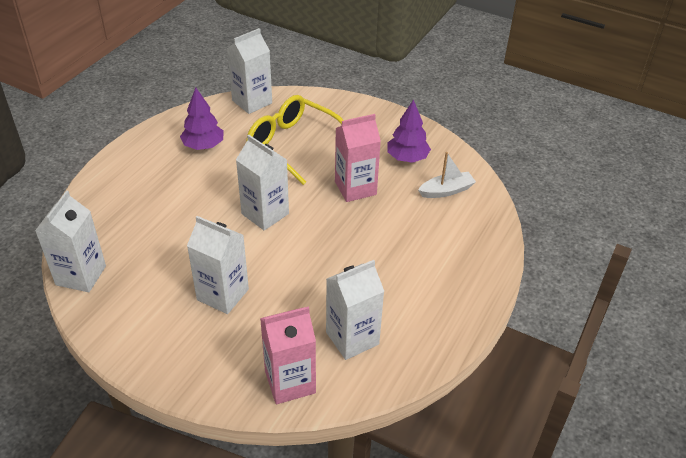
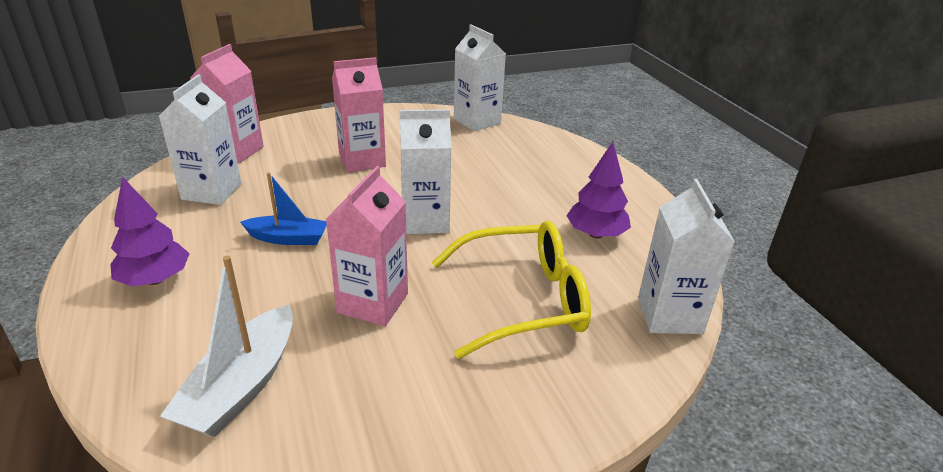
camera: 130 degrees right, 10 degrees down
(222, 294) = (362, 160): white carton -> pink carton
(349, 256) = (288, 238): none -> blue boat
(407, 158) = (358, 395): purple tree -> purple tree (155, 279)
(446, 191) = (242, 386): white boat -> white boat, size x1.51

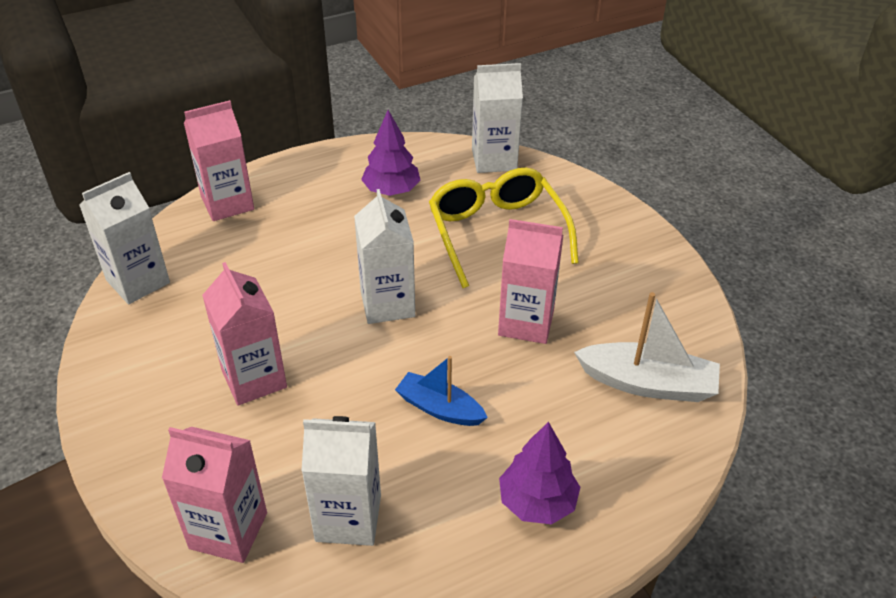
camera: 95 degrees left, 10 degrees up
(288, 238) = (439, 408): blue boat -> blue boat turned 60 degrees counterclockwise
(569, 152) = (227, 203): none -> pink carton

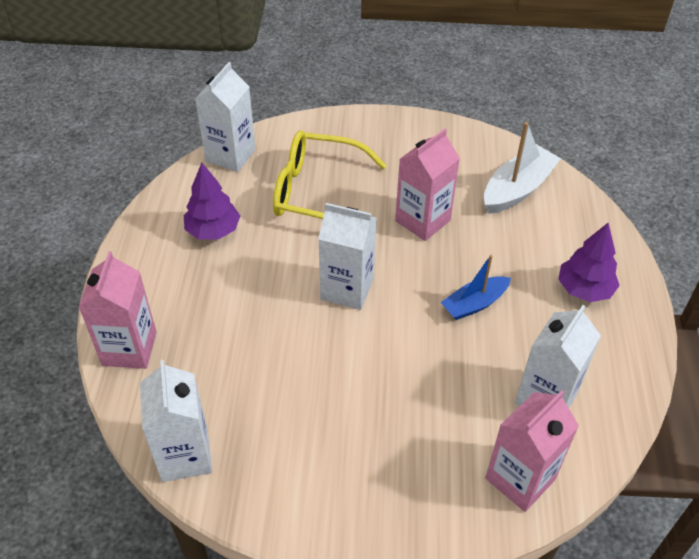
camera: 60 degrees left, 5 degrees up
(254, 379) = (372, 407): pink carton -> none

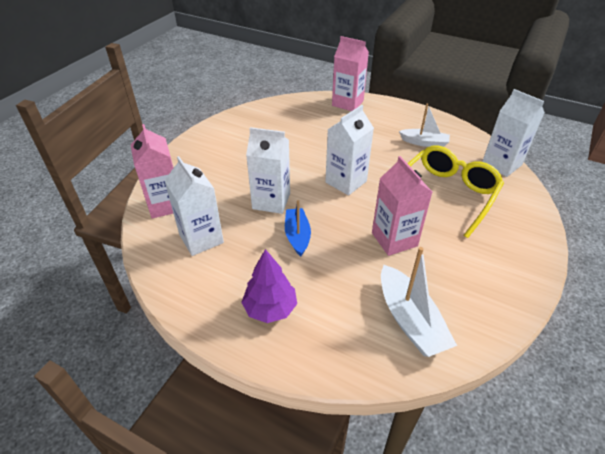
camera: 115 degrees right, 5 degrees down
(185, 455) = (274, 107): white carton -> white carton (271, 201)
(213, 231) = (424, 142): purple tree -> white boat

